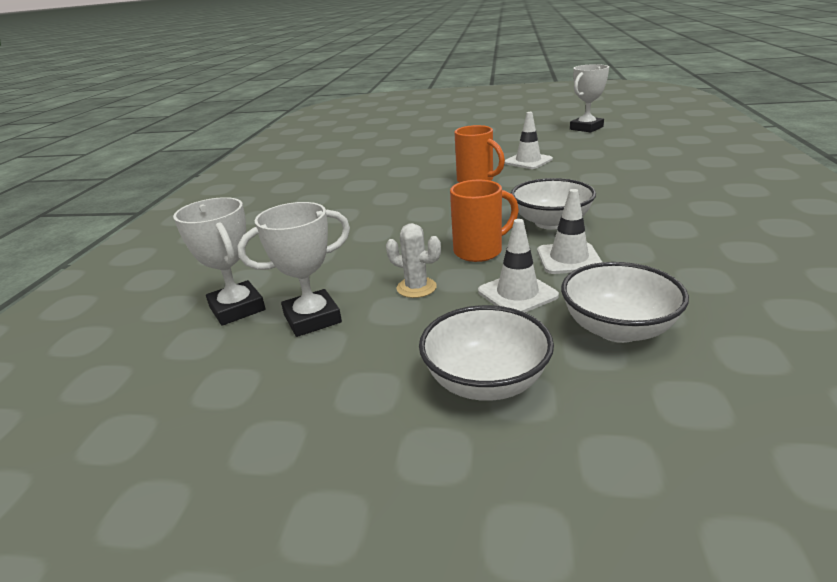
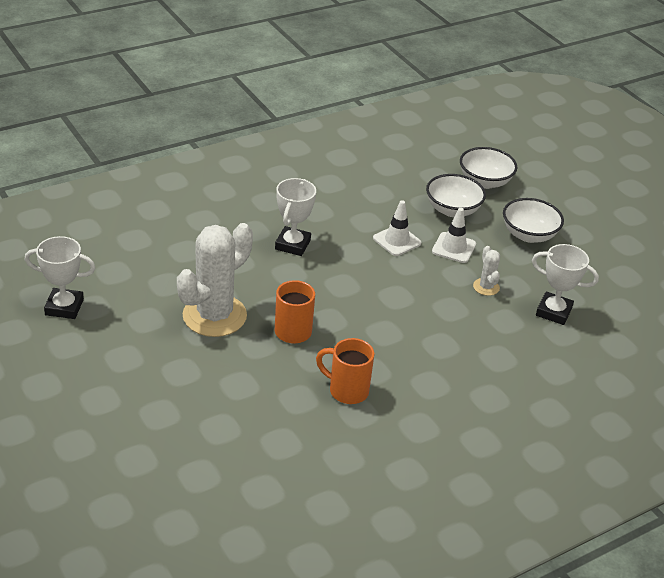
camera: 135 degrees left, 10 degrees up
(237, 308) = (581, 350): white trophy -> white trophy (292, 245)
(480, 251) = (420, 279): orange mug -> orange mug (347, 390)
(528, 161) = (214, 316): white traffic cone -> white cactus
(551, 222) = (350, 262): white bowl -> white bowl (485, 182)

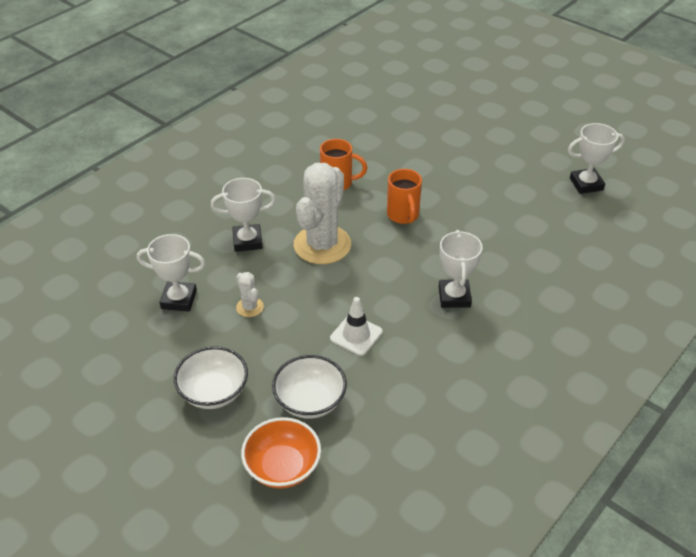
camera: 165 degrees right, 5 degrees up
(214, 316) = (472, 209): white cactus -> white cactus (322, 245)
(453, 248) = (294, 345): white traffic cone -> none
(474, 350) = (247, 241): none -> white trophy
(485, 182) = (282, 467): white bowl -> orange bowl

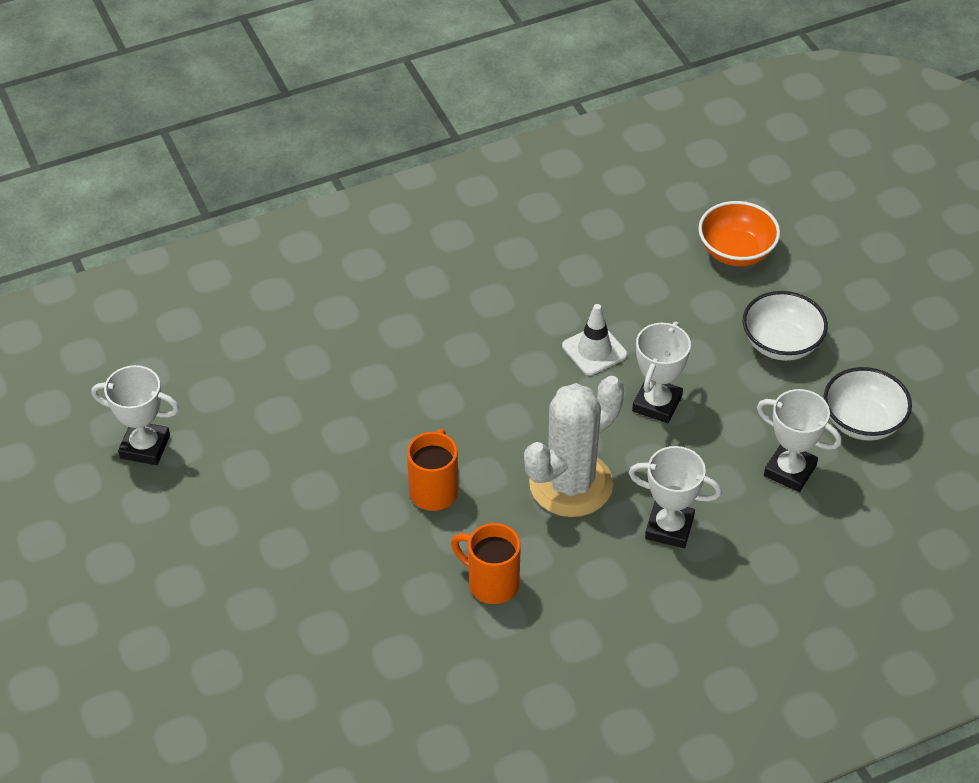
camera: 155 degrees left, 5 degrees up
(250, 307) = (704, 428): white cactus -> none
(310, 401) = (681, 300): white bowl -> white bowl (862, 422)
(454, 297) = (451, 354): white trophy -> white trophy (657, 404)

